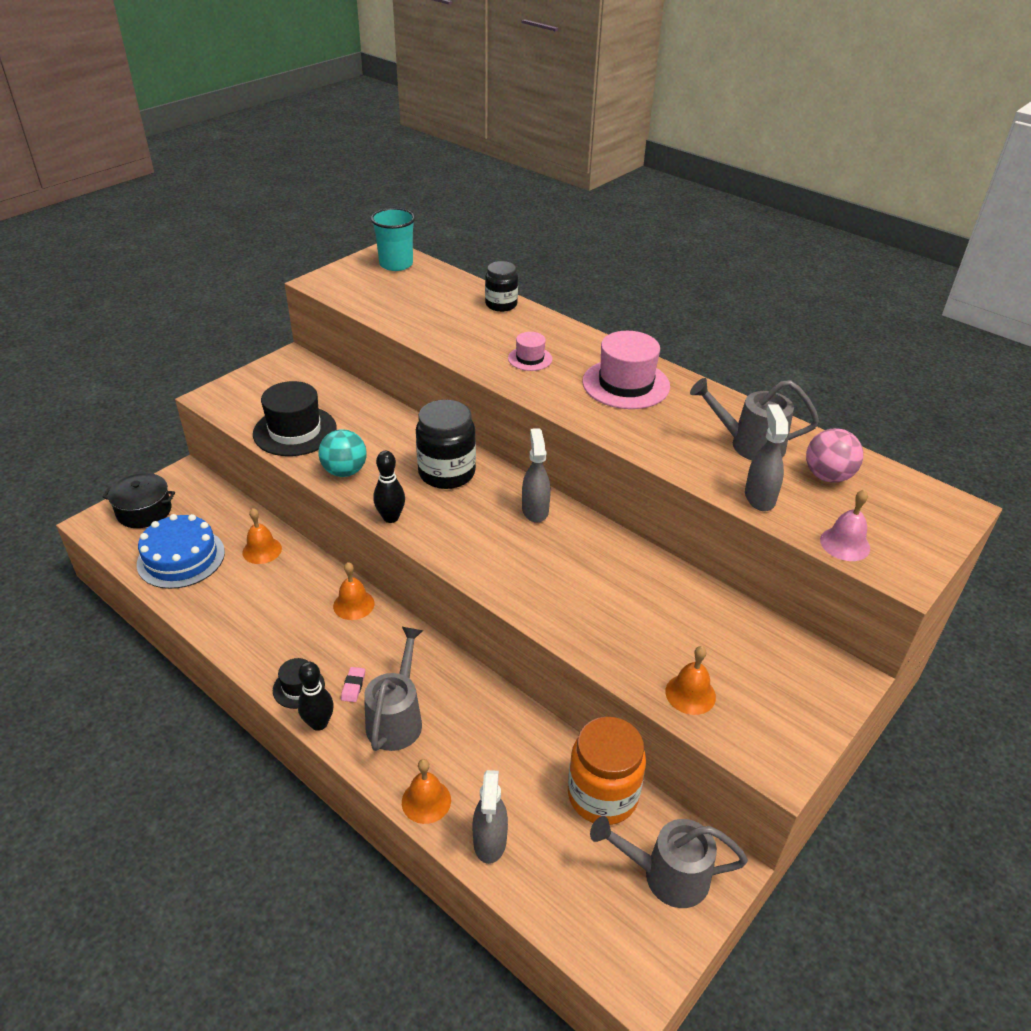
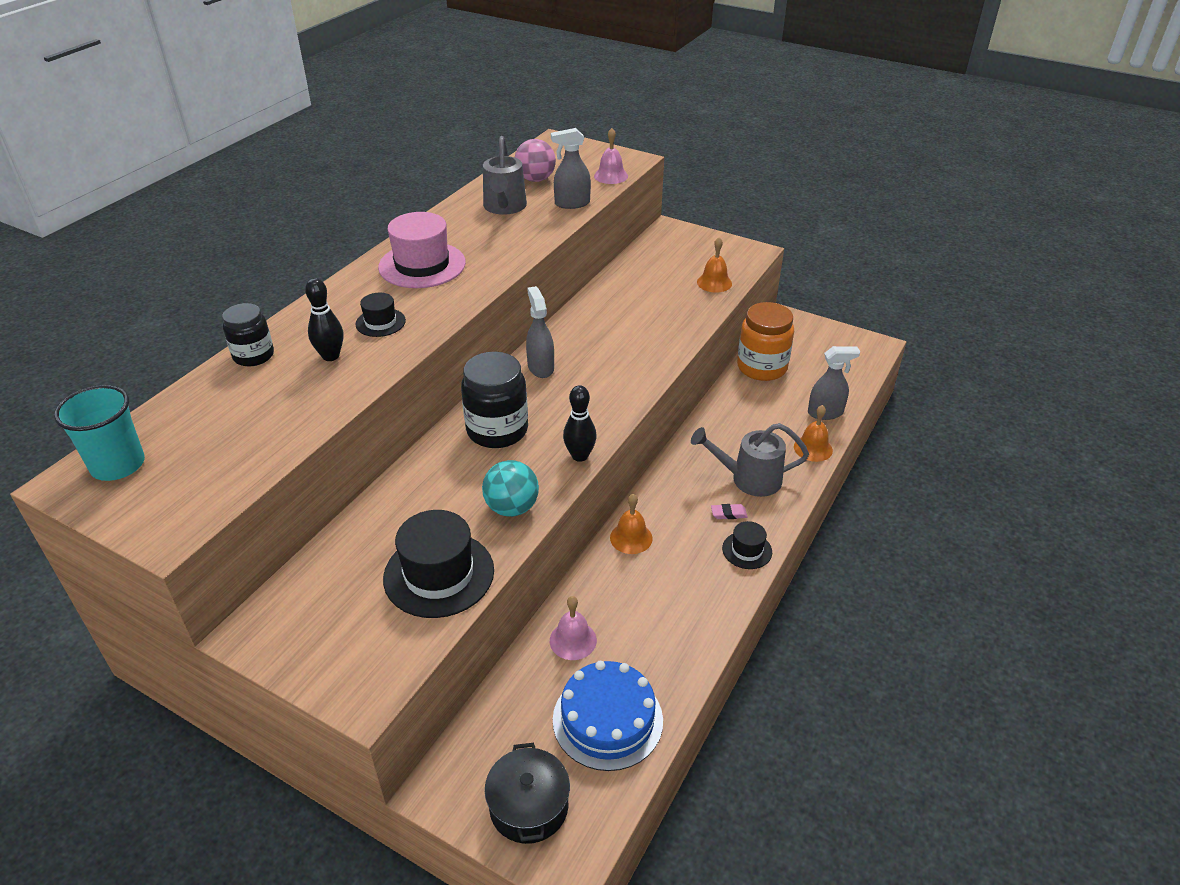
camera: 100 degrees left, 0 degrees up
(262, 550) = (573, 640): orange bell -> pink bell
(319, 723) = (777, 526): black bowling pin -> black bowling pin (331, 356)
(530, 359) = (380, 322): pink hat -> black hat
(535, 510) = (540, 367): grey spray bottle -> grey spray bottle turned 90 degrees clockwise
(666, 875) = (804, 339): grey watering can -> none

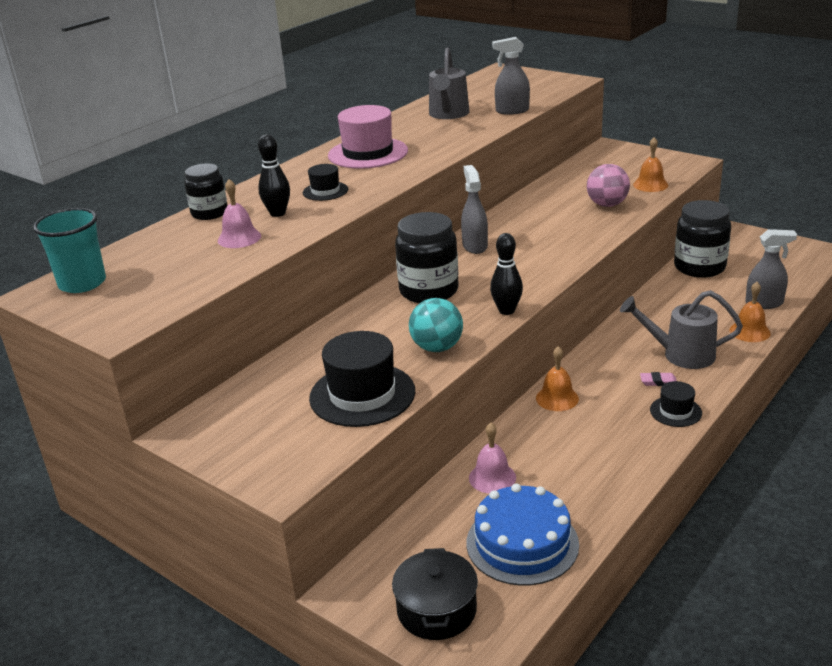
camera: 10 degrees right, 10 degrees down
(535, 179) = (479, 95): pink ball -> pink ball (607, 204)
(611, 176) = (551, 92): pink bell -> pink bell (239, 238)
(762, 367) = (699, 267): orange jar -> black jar

